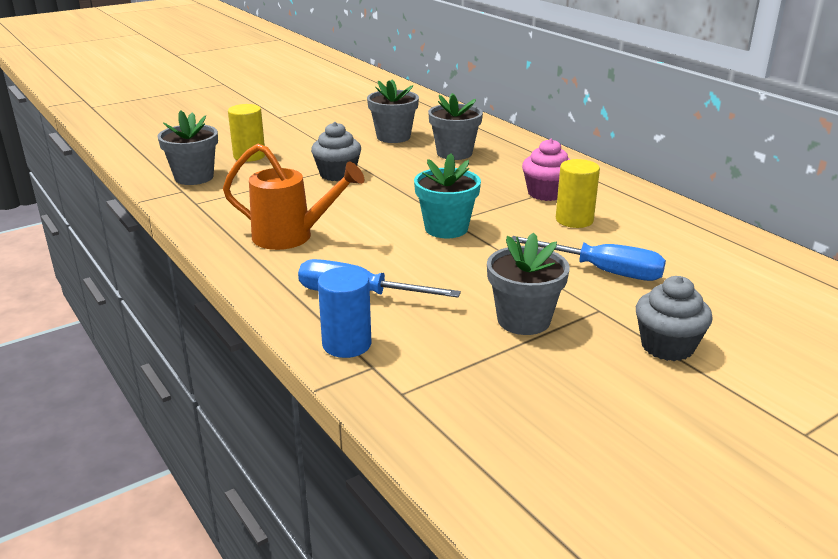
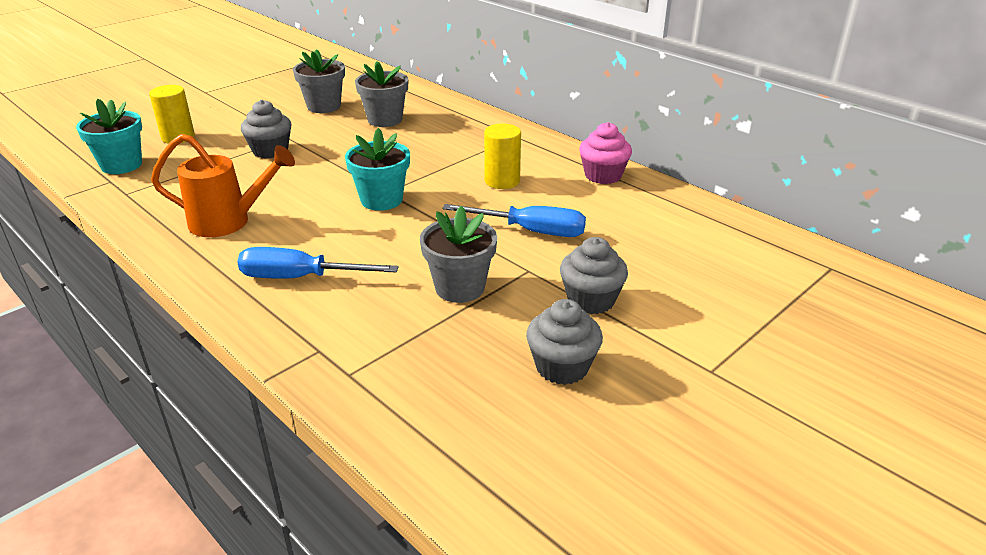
camera: 10 degrees left, 5 degrees up
(194, 177) = (121, 165): grey flower pot -> turquoise flower pot
(347, 344) = (292, 330): blue cylinder -> none
(546, 193) = (474, 155): pink cupcake -> pink cupcake (603, 175)
(632, 411) = (562, 367): none -> grey cupcake

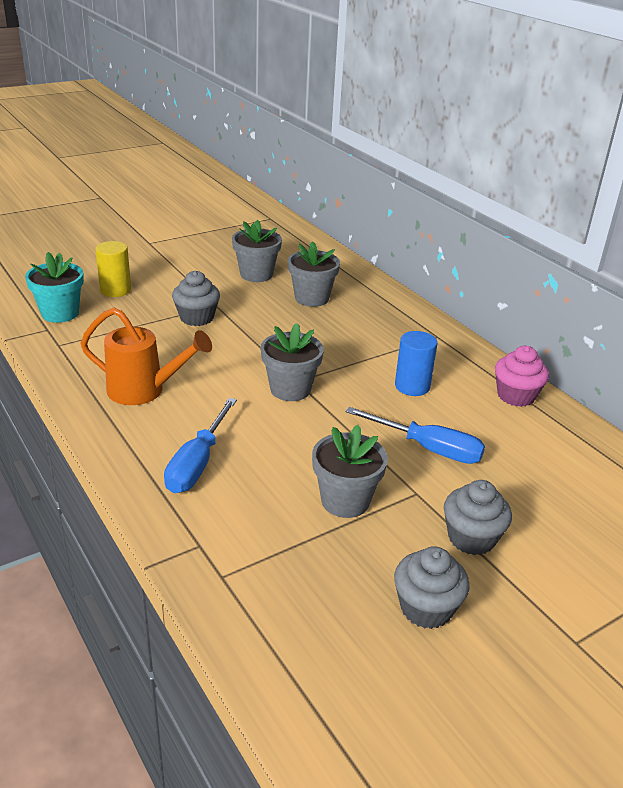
camera: 10 degrees right, 0 degrees up
(300, 278) = (198, 463): blue screwdriver -> blue screwdriver turned 90 degrees counterclockwise
(381, 200) = (290, 389): turquoise flower pot -> grey flower pot
(502, 181) = (412, 386): yellow cylinder -> blue cylinder

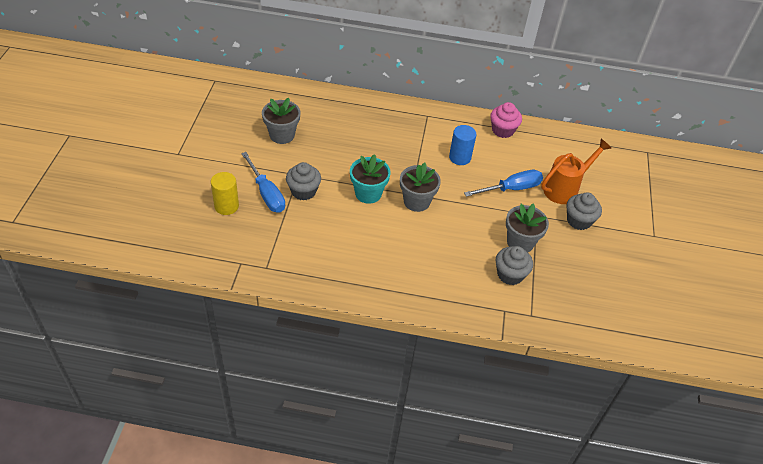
camera: 50 degrees left, 15 degrees up
(60, 313) = (227, 247): turquoise flower pot -> turquoise flower pot (368, 193)
(144, 391) = (358, 258): orange watering can -> orange watering can (565, 189)
(198, 463) = (444, 275): blue screwdriver -> blue screwdriver (266, 193)
(311, 298) = (336, 132): grey flower pot -> none
(426, 608) = (604, 264): grey cupcake -> grey cupcake (510, 274)

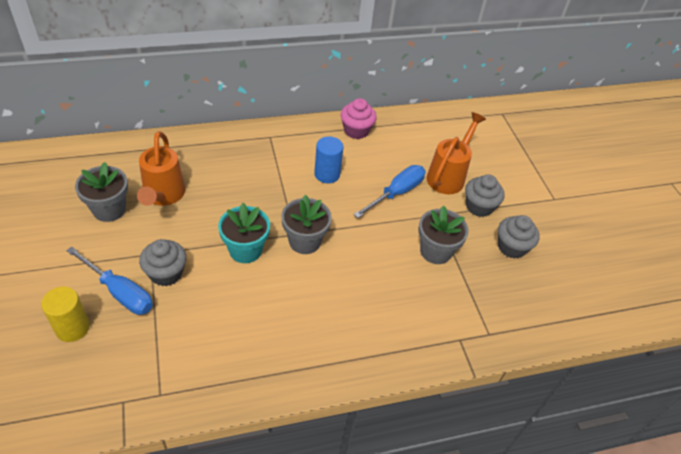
camera: 25 degrees left, 0 degrees up
(324, 136) = (163, 196): none -> orange watering can
(510, 274) = (444, 293): grey cupcake -> grey cupcake (511, 247)

